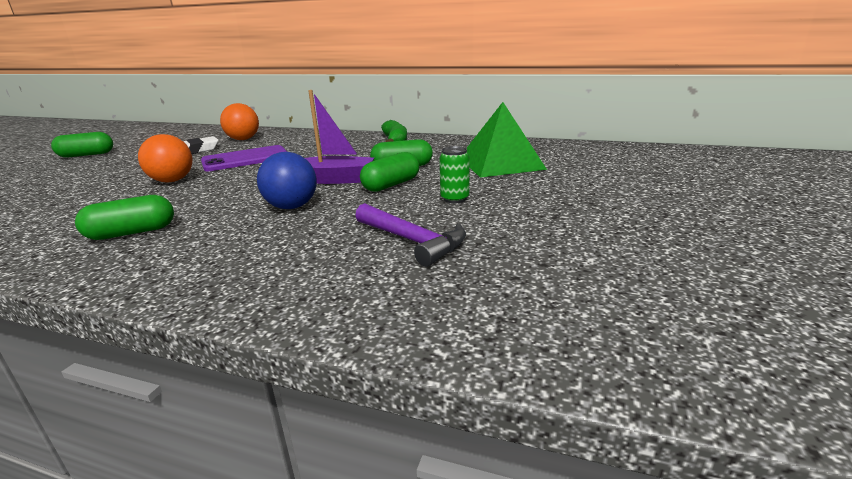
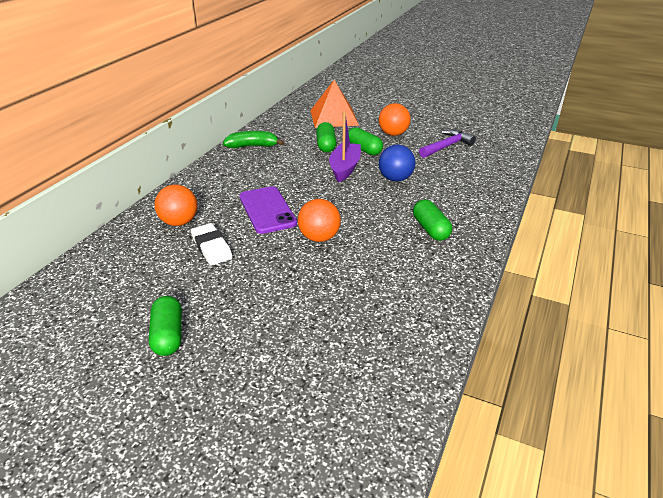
camera: 85 degrees left, 10 degrees up
(454, 199) = (393, 134): green can -> orange ball
(500, 163) = (334, 117): green pyramid -> orange pyramid

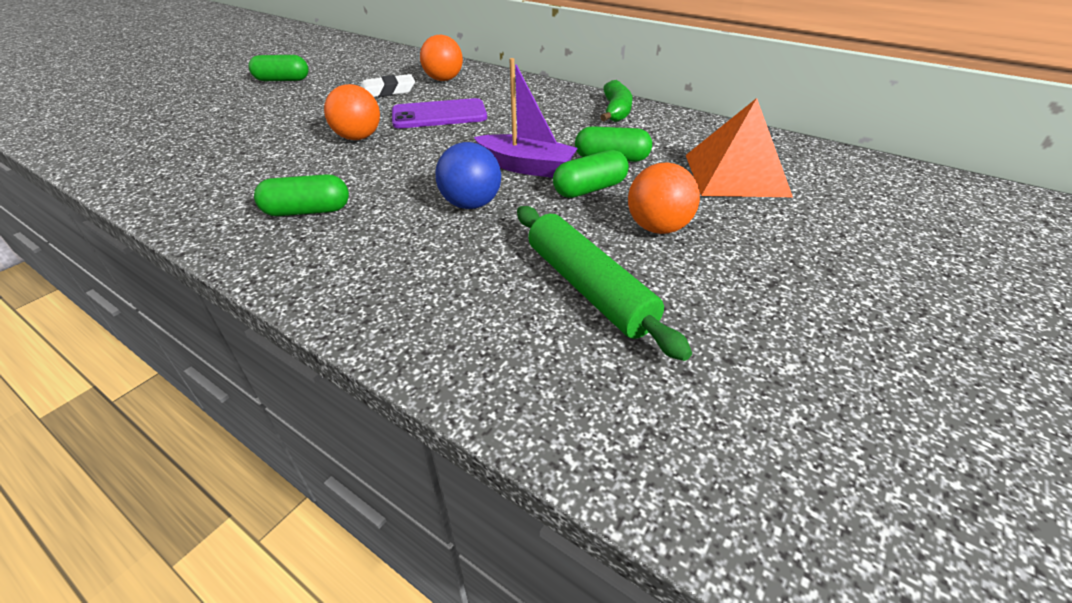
camera: 100 degrees right, 5 degrees up
(447, 146) = (588, 288): purple hammer -> green rolling pin

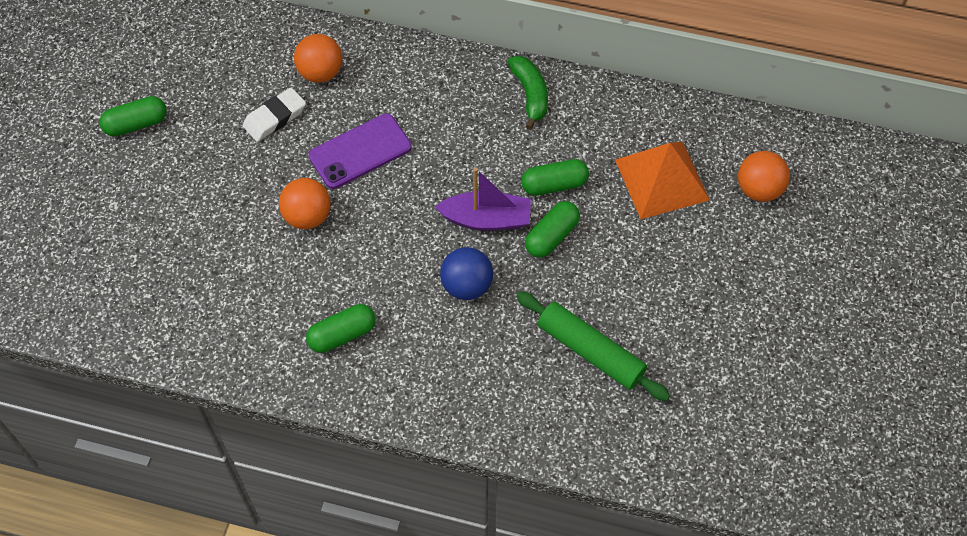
camera: 20 degrees left, 20 degrees up
(658, 228) = (618, 271): orange ball -> orange ball (759, 189)

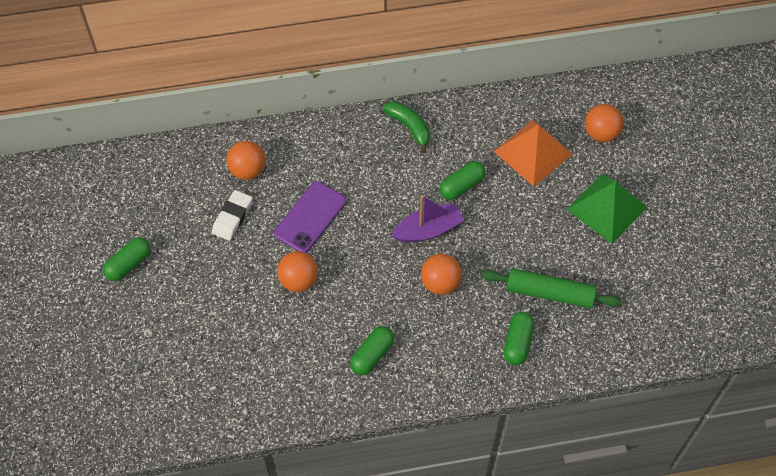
camera: 25 degrees left, 0 degrees up
(467, 286) = (440, 283): blue ball -> orange ball
(551, 236) = (480, 223): green capsule -> green capsule (517, 343)
(717, 280) = (607, 208): none -> green pyramid

